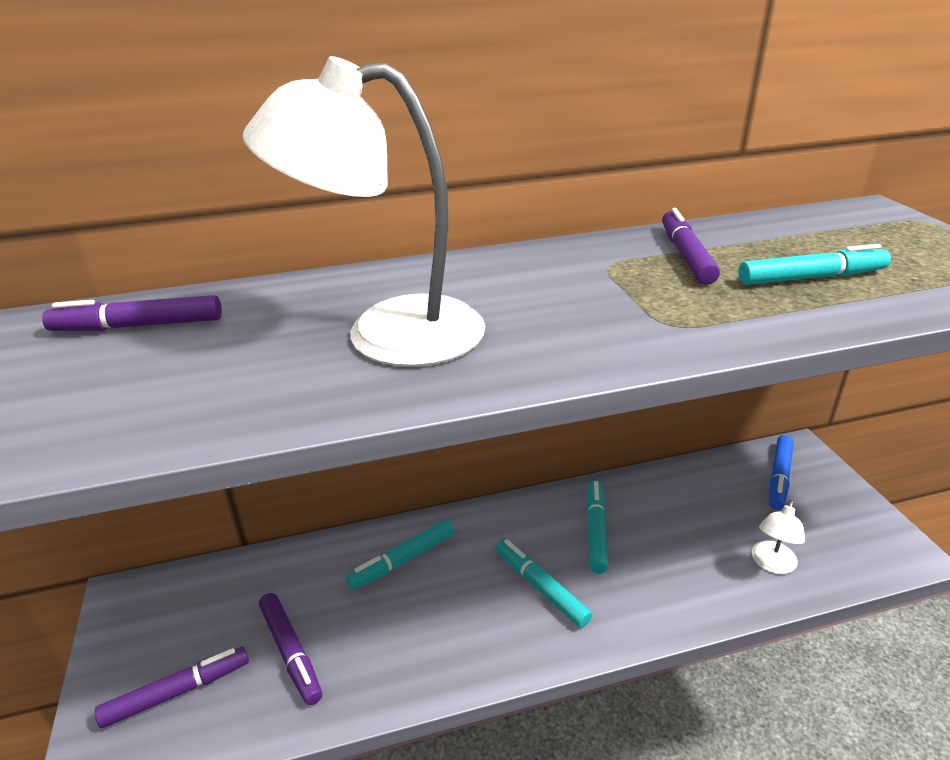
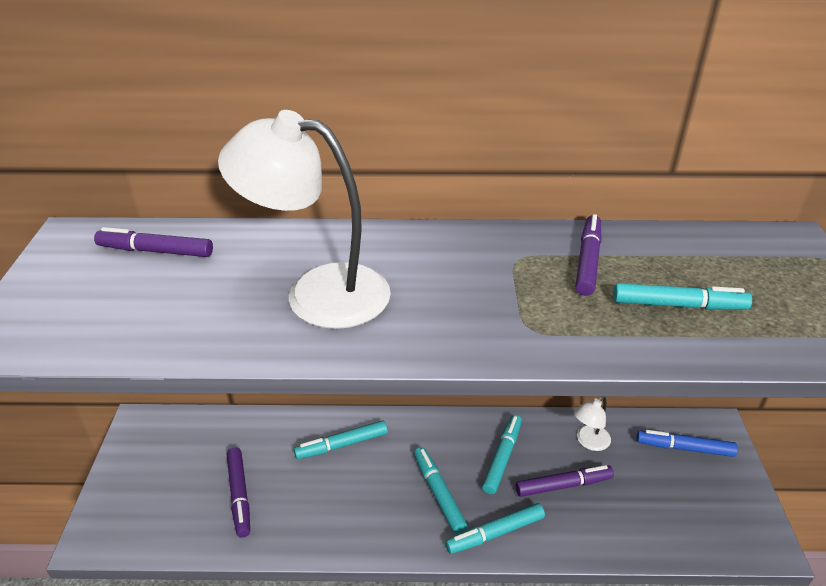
camera: 15 degrees right, 5 degrees up
(177, 692) = (157, 503): purple marker -> purple marker (563, 485)
(624, 615) = (495, 533): none -> turquoise marker
(772, 564) = (638, 523): white lamp -> white lamp (589, 442)
(779, 477) = (684, 448): blue marker -> blue marker turned 60 degrees clockwise

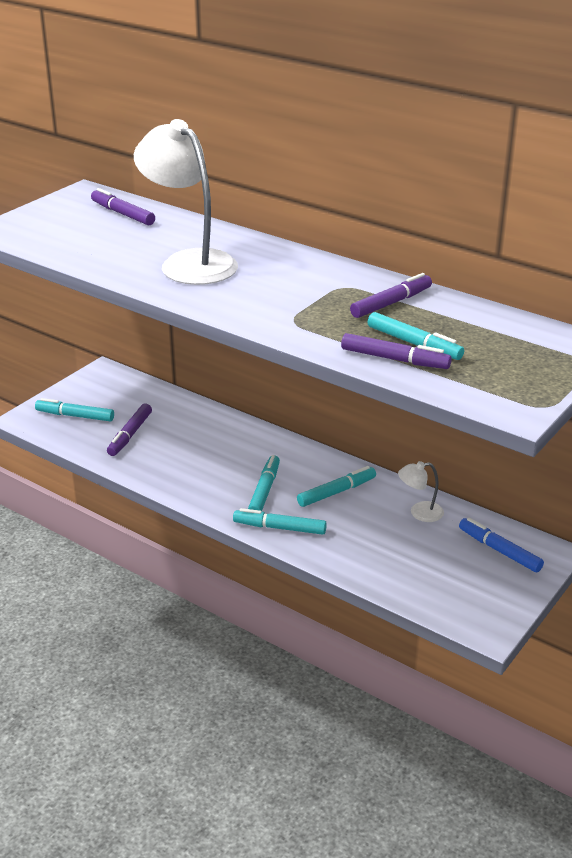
camera: 35 degrees right, 5 degrees down
(342, 445) = (226, 436): turquoise marker -> turquoise marker (75, 416)
(563, 485) = (364, 527): purple marker -> purple marker (394, 359)

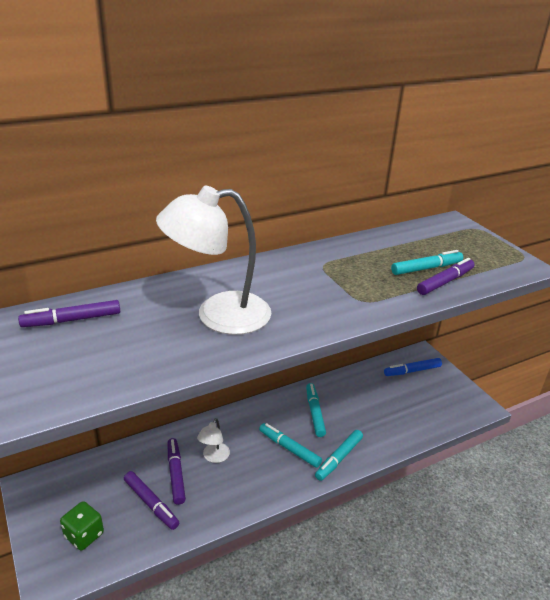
camera: 65 degrees left, 0 degrees up
(75, 416) = (84, 535): turquoise marker -> green dice
(391, 303) = (362, 257): purple marker -> purple marker (176, 474)
(419, 513) = (359, 386): white lamp -> white lamp (214, 457)

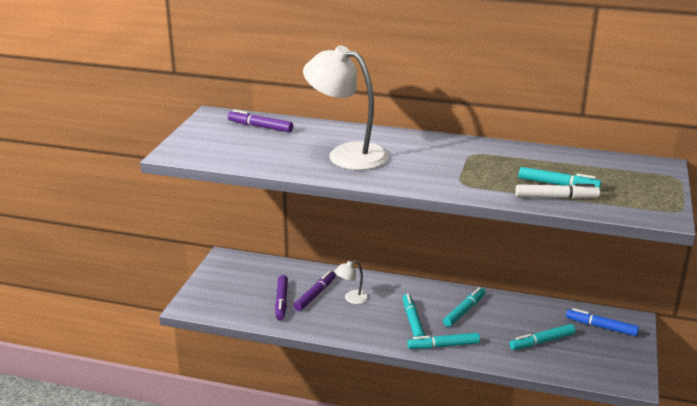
camera: 45 degrees right, 5 degrees down
(84, 535) = (227, 296): green dice -> none
(395, 408) = (542, 342): none -> turquoise marker
(445, 282) = (556, 197): purple marker -> white marker

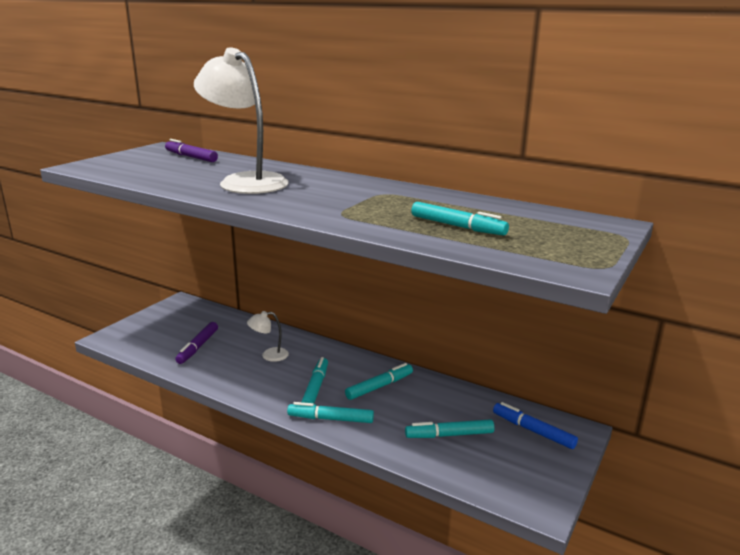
camera: 15 degrees right, 5 degrees down
(315, 295) = (236, 346): purple marker -> none
(556, 197) = (442, 237): white marker -> none

